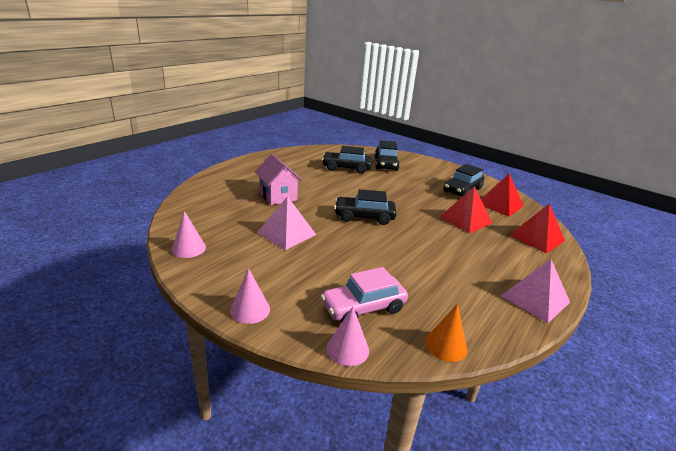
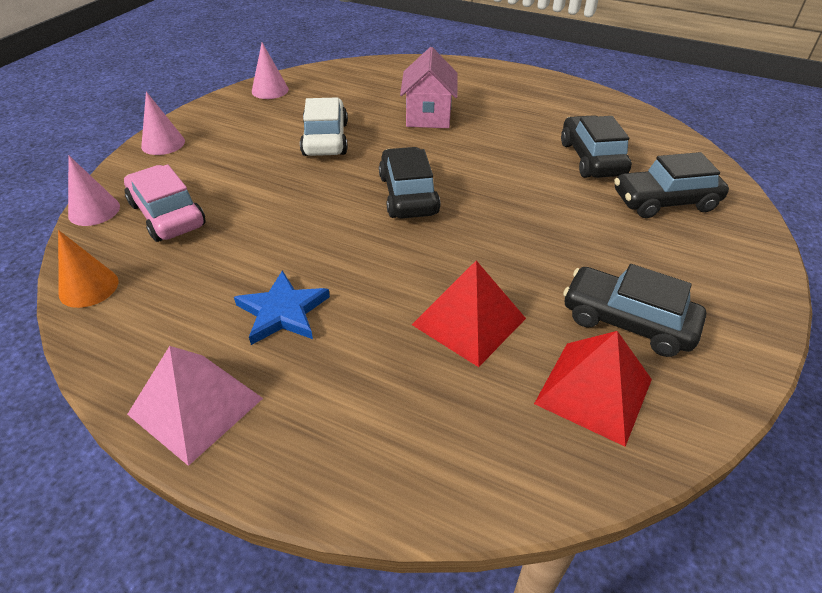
camera: 80 degrees right, 15 degrees up
(278, 196) = (428, 116): pink house -> pink house turned 45 degrees counterclockwise
(286, 233) = (325, 139): pink pyramid -> white car
(463, 267) = (283, 311): none -> blue star
(536, 238) = (444, 449): red pyramid -> none

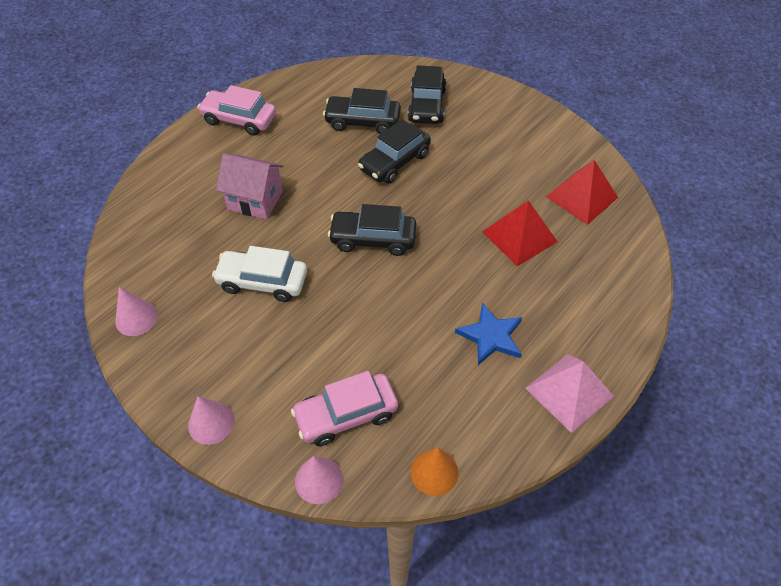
camera: 75 degrees left, 10 degrees up
(533, 88) = (239, 120): none -> pink car
(627, 321) = (533, 165): black car -> black car (394, 162)

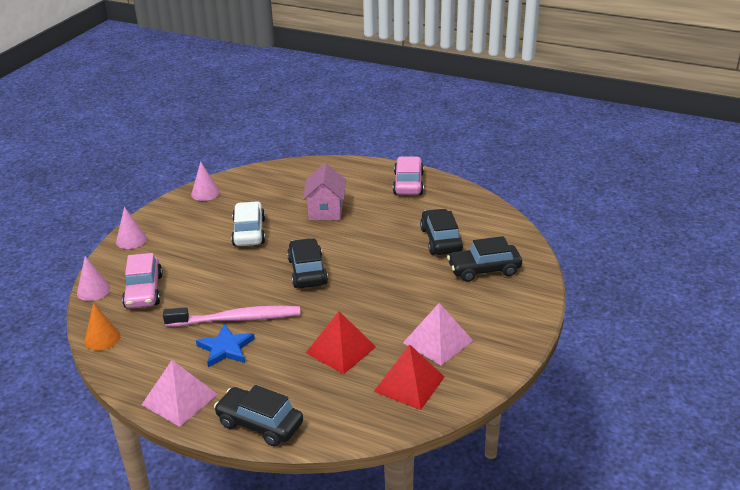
camera: 75 degrees right, 20 degrees down
(346, 415) = (144, 291): pink car -> pink car turned 150 degrees counterclockwise
(394, 162) = (400, 265): black car -> black car (260, 424)
(439, 319) = (236, 319): none -> pink toothbrush
(526, 163) = (438, 341): none -> pink pyramid

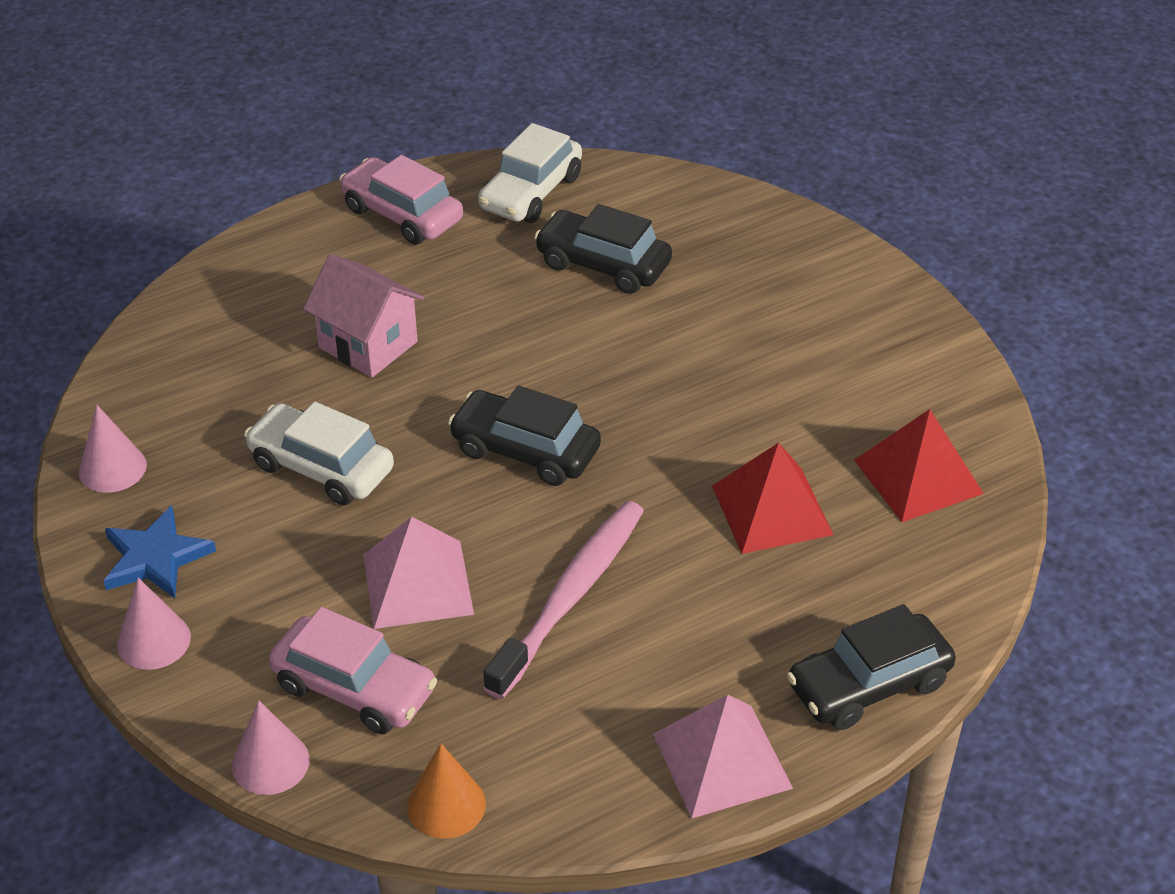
camera: 55 degrees left, 10 degrees up
(226, 348) = (639, 644): blue star -> blue star (155, 558)
(438, 341) = (849, 398): pink pyramid -> pink pyramid (418, 583)
(461, 204) = (530, 192): none -> white car
(484, 270) = (727, 263): black car -> none

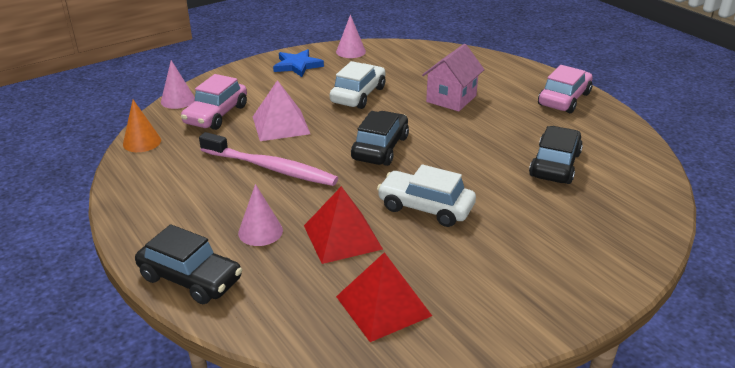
camera: 85 degrees right, 10 degrees down
(153, 640) = (250, 70): pink cone -> pink cone (260, 231)
(530, 192) = (611, 136): white car -> white car (425, 207)
(722, 760) = (146, 221): pink pyramid -> none
(868, 684) = (190, 278): black car -> black car turned 150 degrees clockwise

